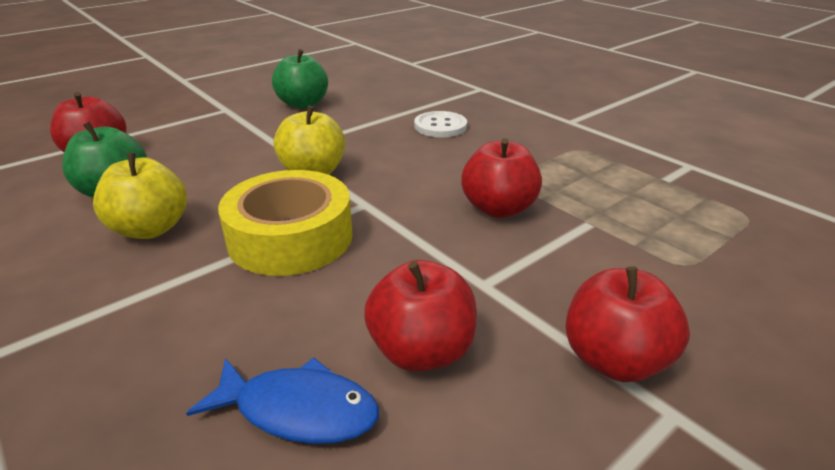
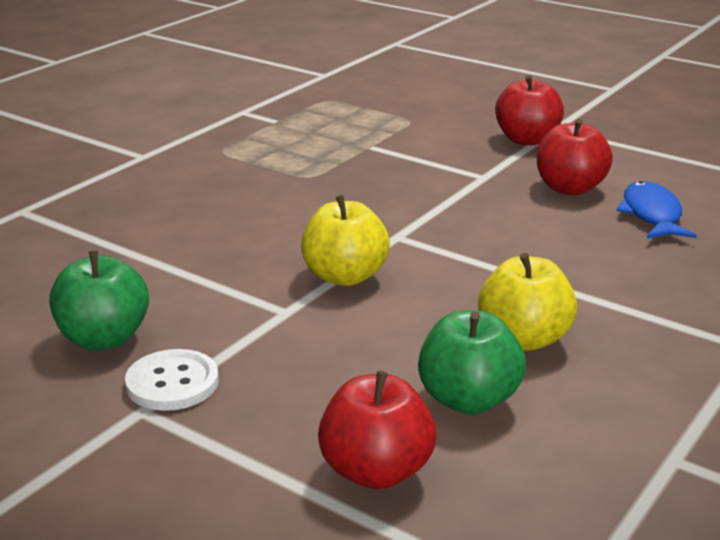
camera: 105 degrees left, 5 degrees down
(291, 237) = (481, 259): yellow tape -> none
(440, 126) = (177, 222): white button -> white button (172, 383)
(498, 208) = (368, 178): red apple -> none

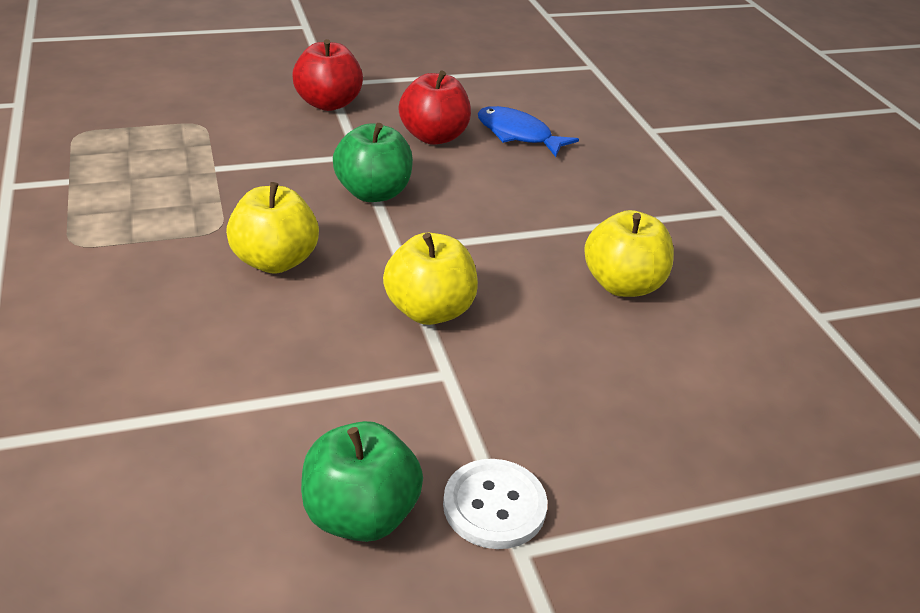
camera: 55 degrees left, 10 degrees up
(306, 206) = (275, 261): none -> yellow apple
(376, 471) = (733, 455): red apple -> none
(468, 399) = (678, 356): green apple -> green apple (373, 193)

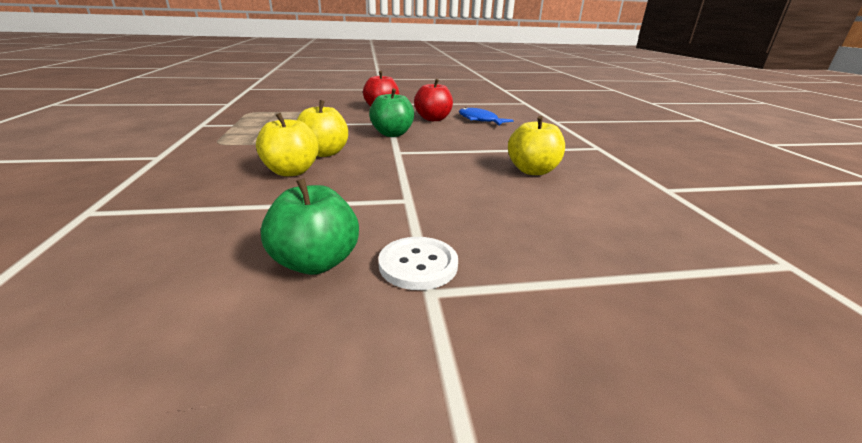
camera: 10 degrees right, 10 degrees down
(429, 310) = (407, 174): yellow apple -> yellow apple (291, 171)

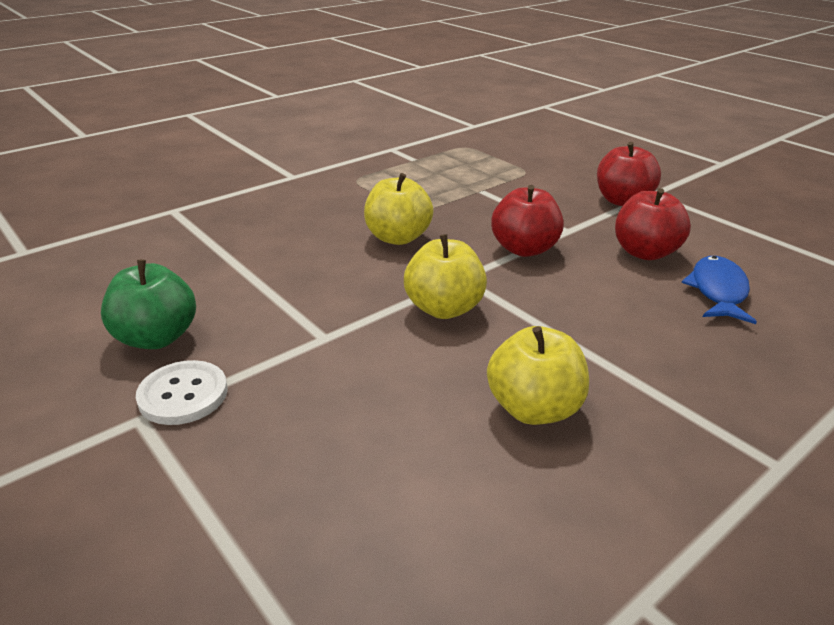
camera: 60 degrees right, 5 degrees up
(291, 171) = (327, 244): yellow apple -> yellow apple (444, 308)
(392, 134) = (524, 249): green apple -> red apple

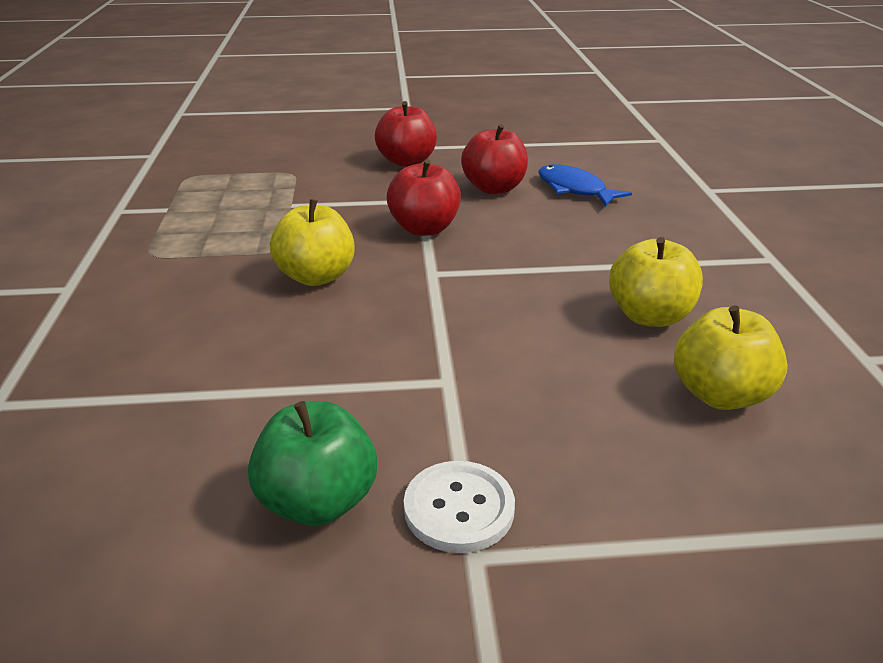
camera: 55 degrees left, 0 degrees up
(444, 308) = (472, 300): yellow apple -> yellow apple (720, 394)

